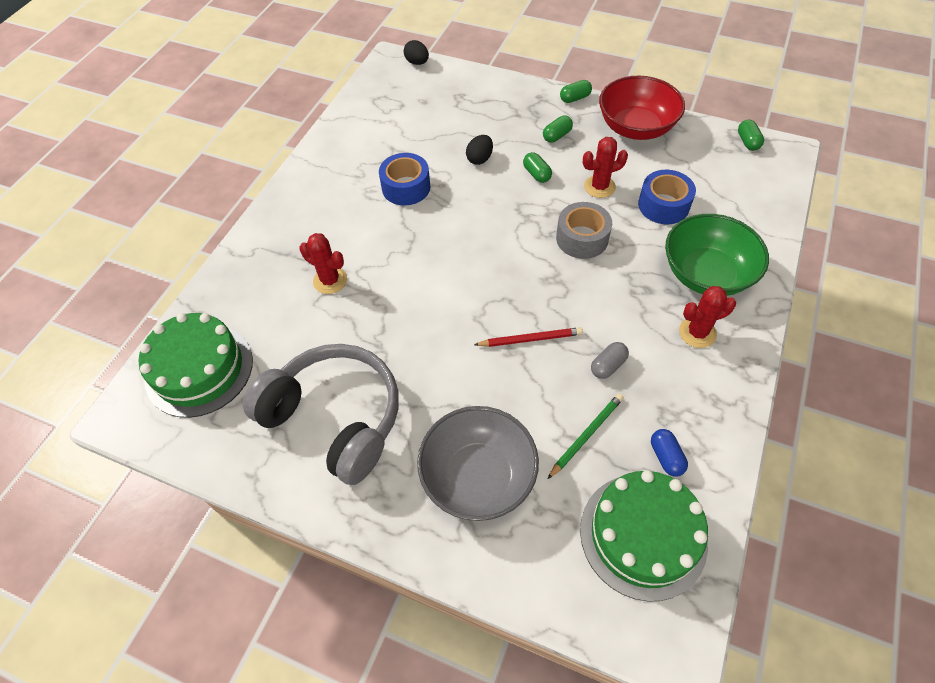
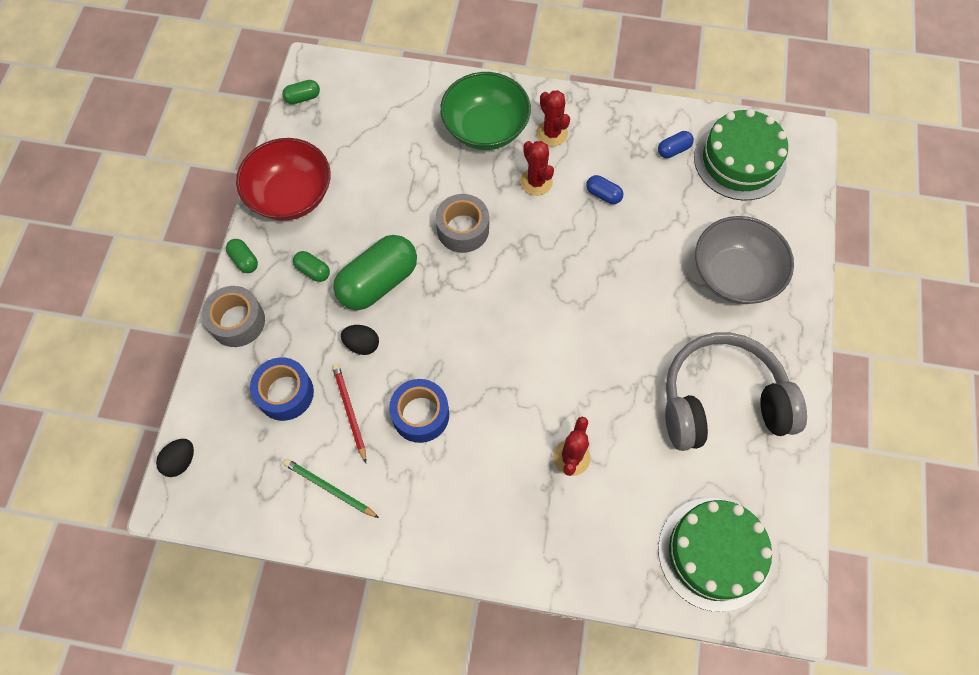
camera: 105 degrees left, 10 degrees up
(335, 418) = (721, 401): grey headphones -> grey headphones turned 60 degrees clockwise
(520, 92) = (237, 321): none -> grey tape
(530, 339) = (592, 257): red pencil -> red pencil (349, 411)
(536, 174) = (378, 282): green capsule -> green capsule, size x2.24
(586, 435) = (673, 204): green pencil -> green pencil (329, 489)
(599, 187) = (388, 221): red cactus -> red cactus (536, 182)
(608, 366) = (603, 195): grey capsule -> blue capsule
(663, 205) = (405, 164): blue tape -> blue tape (285, 393)

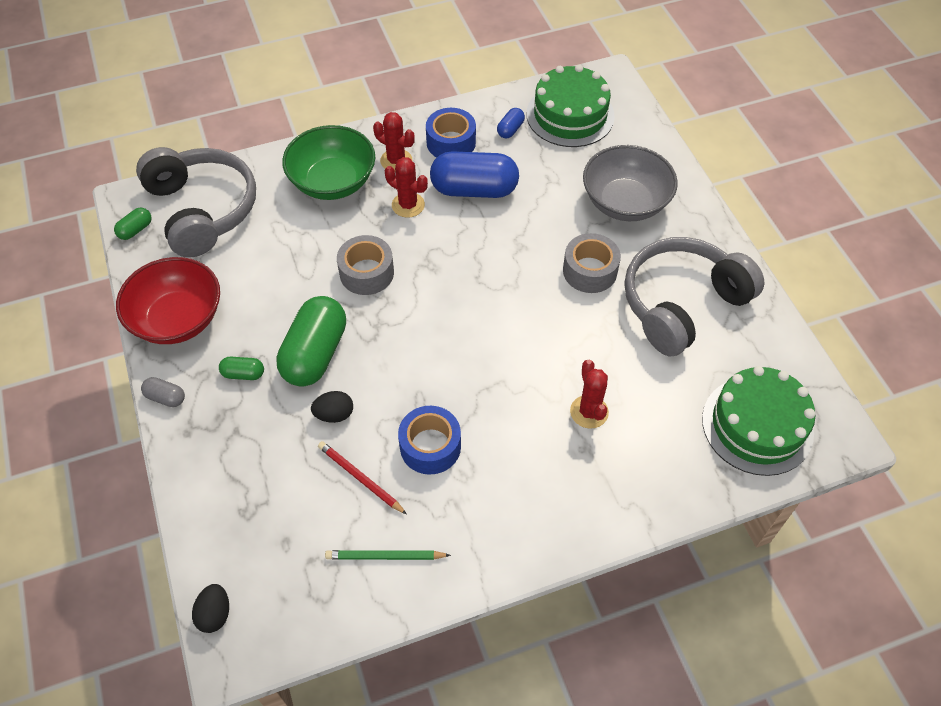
camera: 30 degrees left, 10 degrees down
(237, 321) = (194, 455): grey tape -> grey tape (590, 271)
(244, 260) = (166, 397): green capsule -> grey capsule
(285, 393) = (285, 495): blue tape -> blue tape (451, 142)
(364, 104) = (202, 210): none -> grey headphones
(603, 195) = (474, 189): blue capsule -> blue capsule, size x2.24

